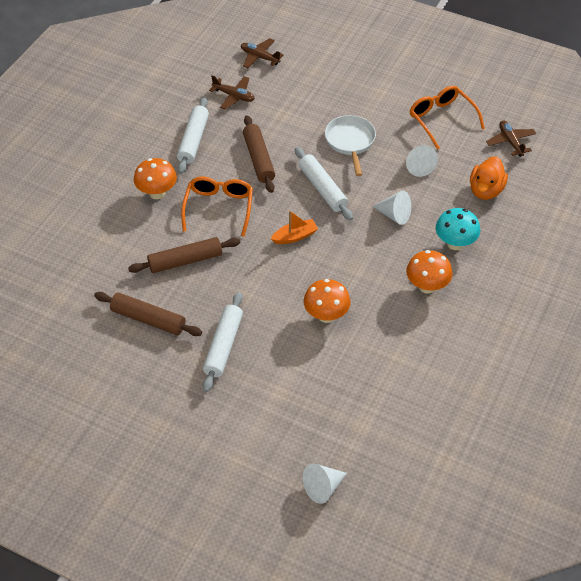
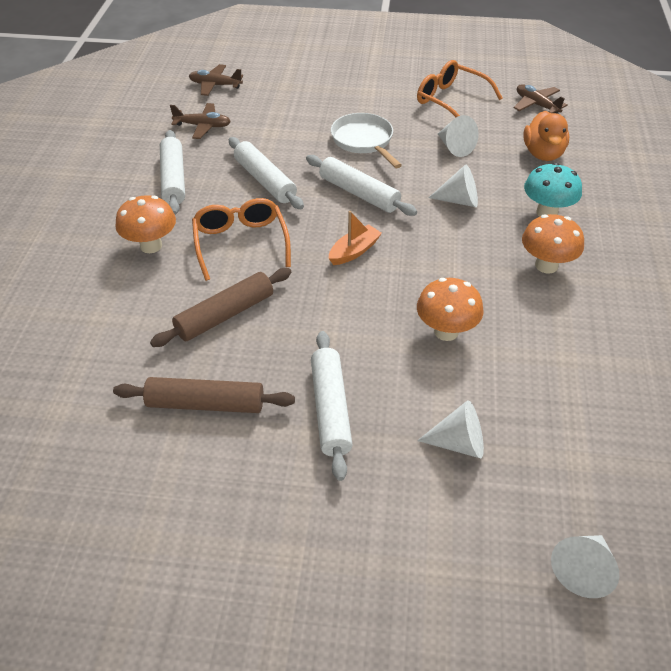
camera: 20 degrees left, 5 degrees down
(259, 159) = (265, 181): brown rolling pin -> white rolling pin
(292, 392) = (458, 443): none -> white cone

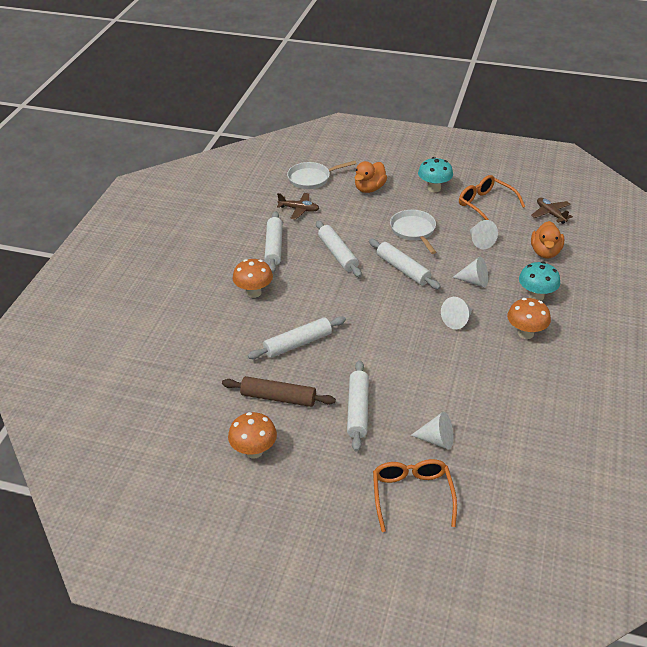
camera: 10 degrees right, 5 degrees down
(215, 85) = (312, 178): brown plane -> white pan
(225, 315) = (298, 343): brown rolling pin -> white rolling pin
(240, 243) = (314, 296): orange glasses -> orange glasses (412, 495)
(294, 92) = (369, 189): none -> orange duck
(354, 251) = (392, 310): orange boat -> none
(379, 85) = (434, 188): none -> turquoise mushroom
(446, 331) = (444, 370): orange mushroom -> orange mushroom (254, 451)
(583, 570) = (498, 521): white cone -> white cone (457, 320)

